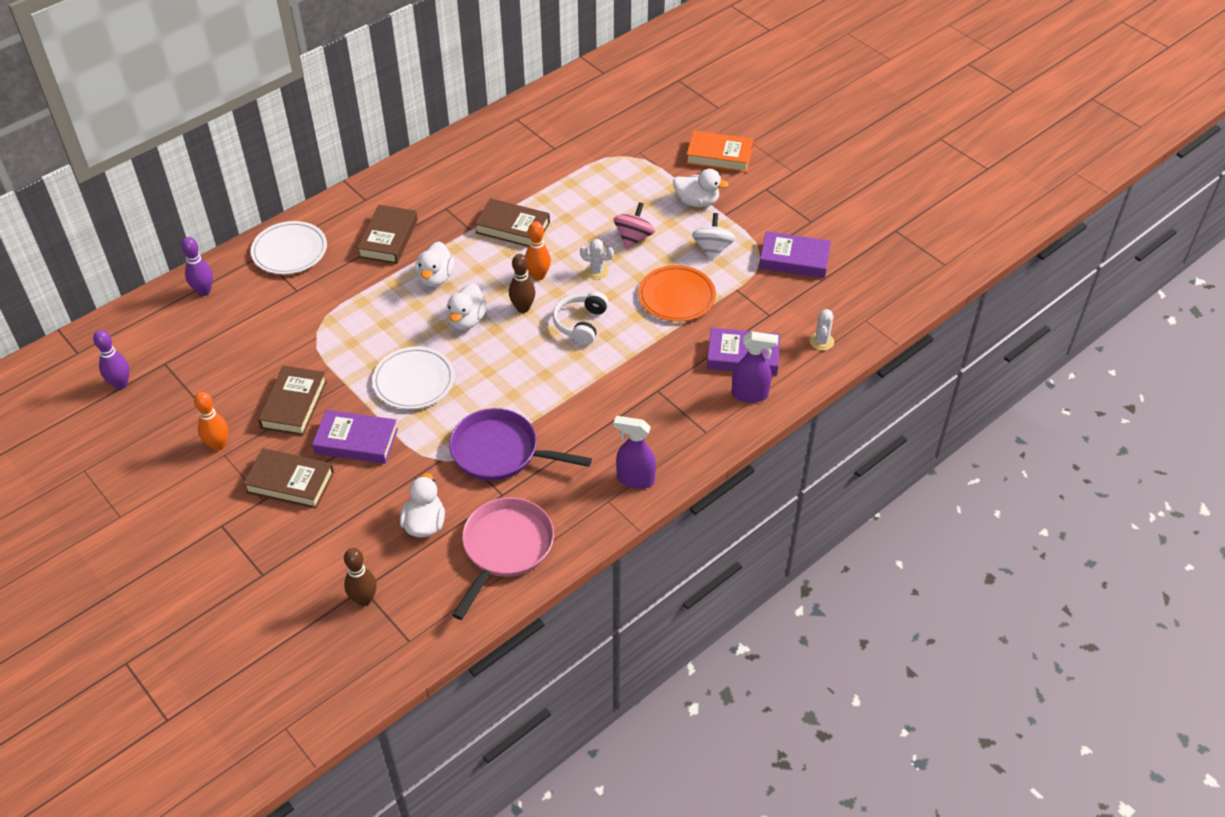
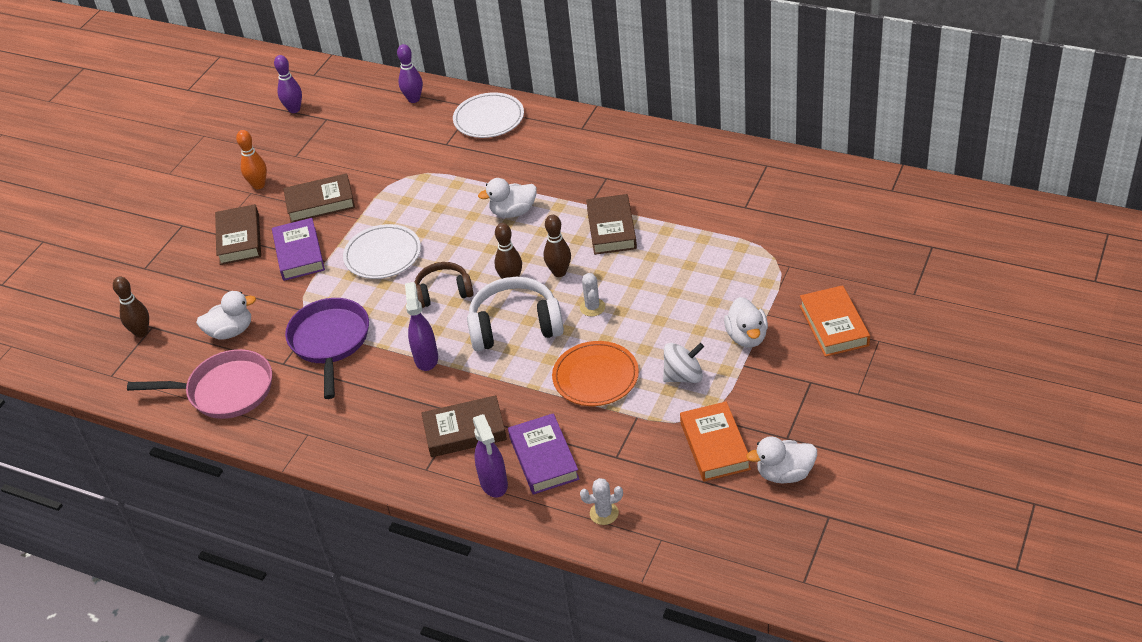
camera: 70 degrees right, 5 degrees down
(388, 238) = (542, 163): brown book -> brown book (465, 431)
(466, 320) = (473, 253): white duck -> white duck (784, 474)
(500, 355) = (443, 292): none -> brown headphones
(538, 276) = (559, 272): orange bowling pin -> brown bowling pin
(581, 324) = (515, 326): white headphones -> white headphones, size x1.56
(633, 238) = (658, 313): pink spinning top -> none
(635, 479) = (341, 442): purple spray bottle -> purple spray bottle (426, 358)
(794, 259) = (715, 446): purple book -> orange book

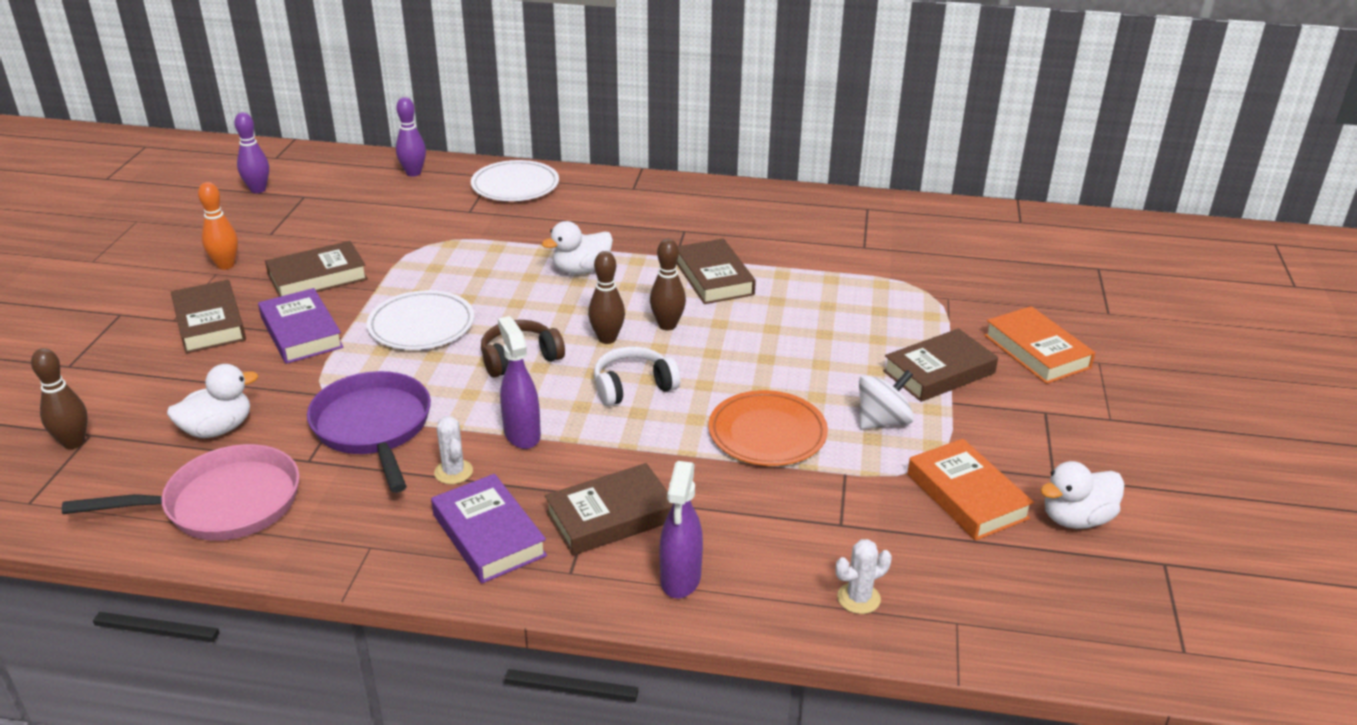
camera: 20 degrees left, 10 degrees down
(494, 483) = (680, 579): purple spray bottle -> purple spray bottle turned 45 degrees clockwise
(515, 326) = (633, 386): white headphones -> white headphones, size x0.64
(543, 458) = (739, 538): purple book -> purple book (488, 535)
(592, 307) = (727, 358): white cactus -> white cactus (453, 472)
(747, 337) = (939, 372): white duck -> brown book

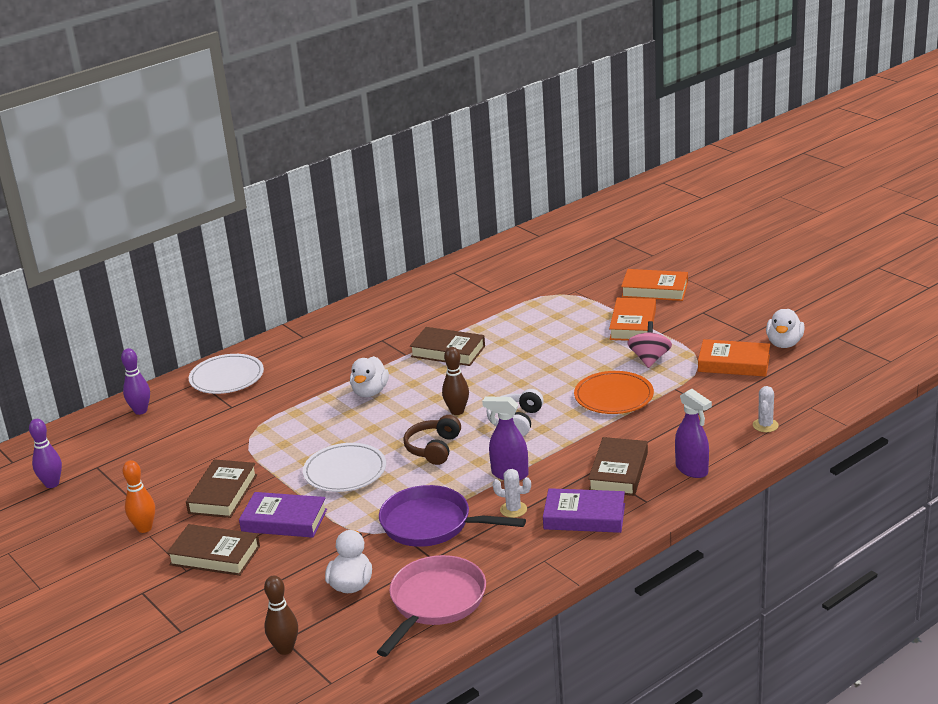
camera: 45 degrees left, 5 degrees down
(667, 325) = (473, 386): brown bowling pin -> none
(882, 421) = (649, 359): white spinning top -> pink spinning top
(939, 372) = (633, 324): brown book -> orange book

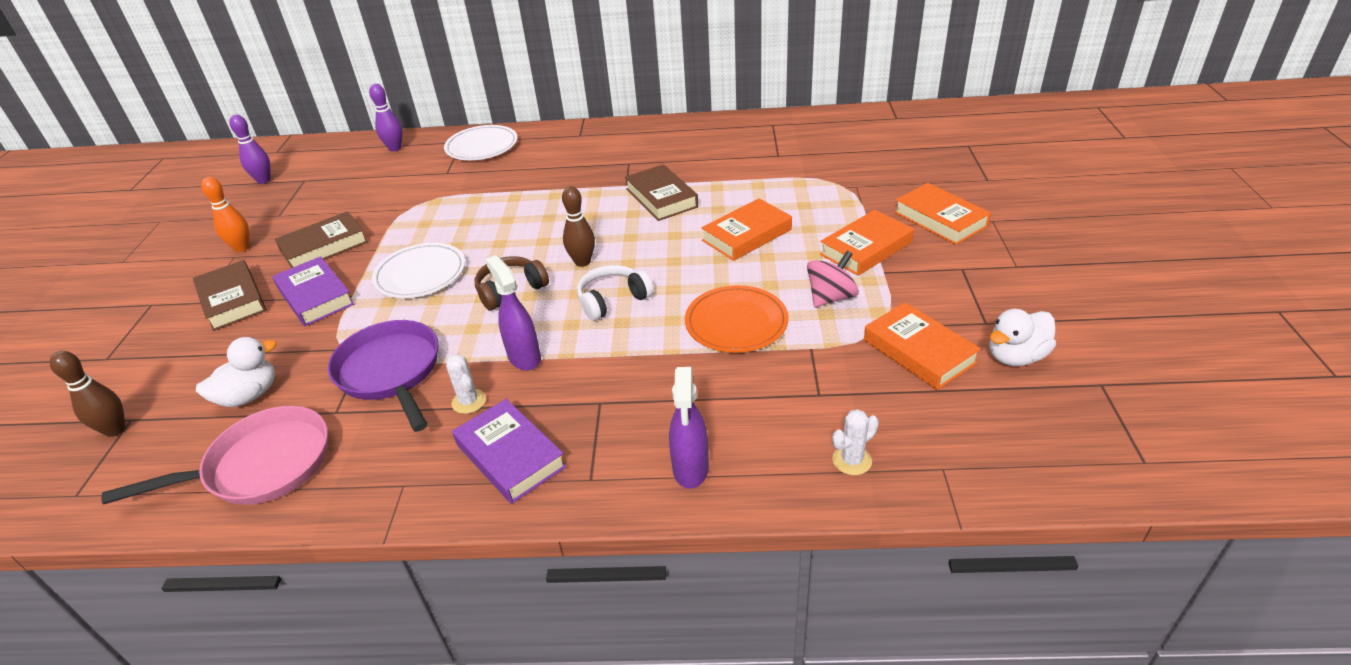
camera: 40 degrees right, 10 degrees up
(370, 392) = (549, 207): white duck -> none
(546, 348) = (747, 235): none -> orange book
(618, 472) = (616, 420): brown book -> none

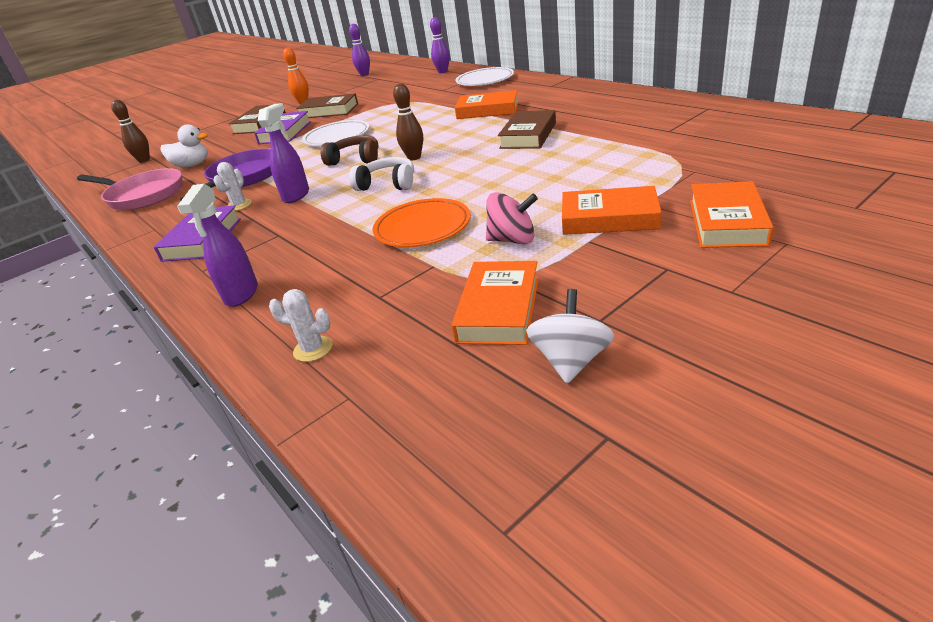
camera: 50 degrees right, 5 degrees down
(690, 469) = (241, 294): purple spray bottle -> purple spray bottle turned 45 degrees counterclockwise
(747, 235) = (537, 176): orange book -> orange book (487, 110)
(1015, 356) = (571, 361): white duck -> white spinning top

